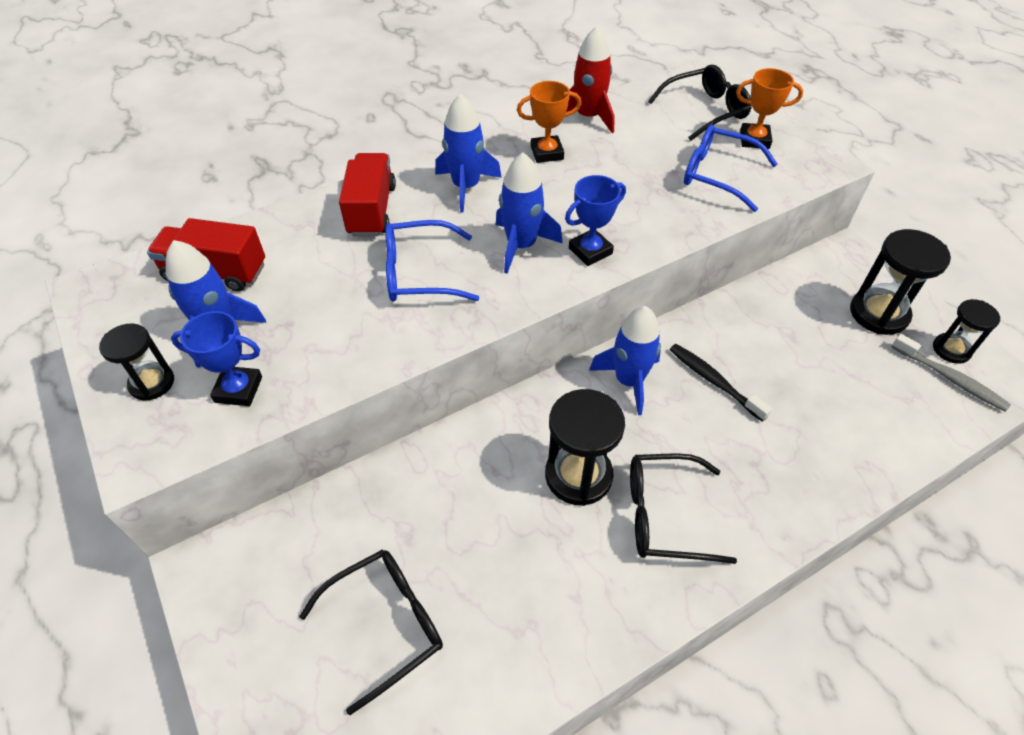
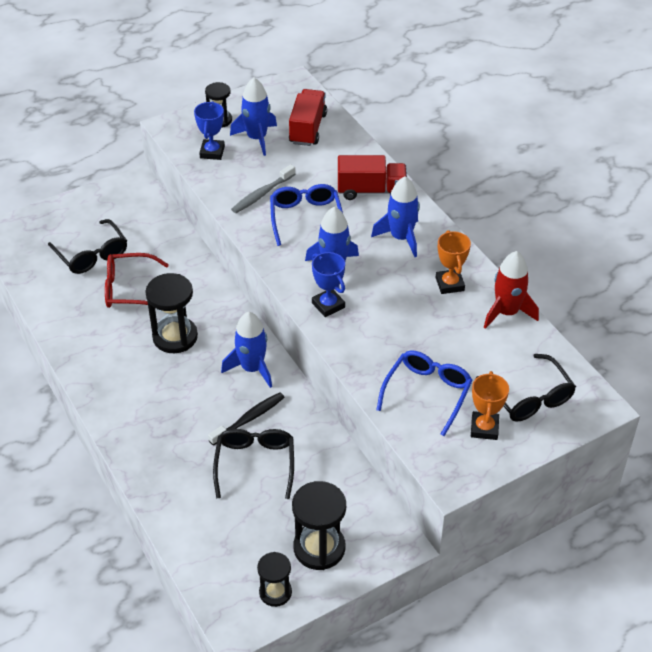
camera: 90 degrees right, 5 degrees down
(476, 551) = (129, 289): none -> red glasses
(664, 515) = (141, 378): black glasses -> black glasses (255, 464)
(950, 379) = (243, 581): grey toothbrush -> grey toothbrush (262, 194)

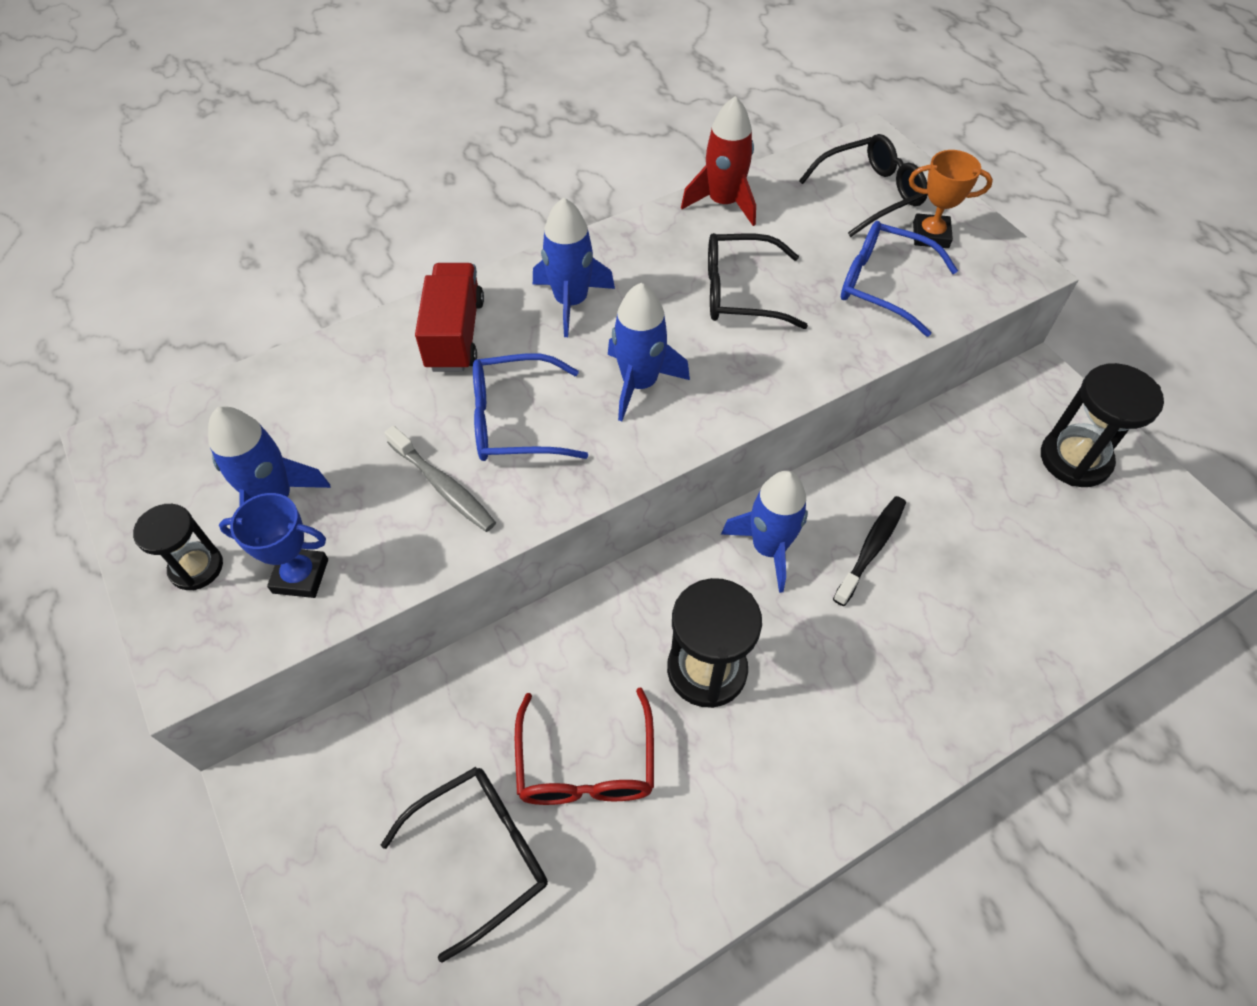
camera: 90 degrees left, 10 degrees up
(249, 419) = (871, 548): black toothbrush -> black toothbrush turned 75 degrees clockwise
(255, 464) = (955, 537): black glasses -> black glasses (740, 292)
(275, 592) = (1160, 507): black hourglass -> none
(308, 129) = (266, 420): red truck -> none
(328, 305) = (723, 390): blue trophy -> none
(449, 284) = (671, 254): orange trophy -> none

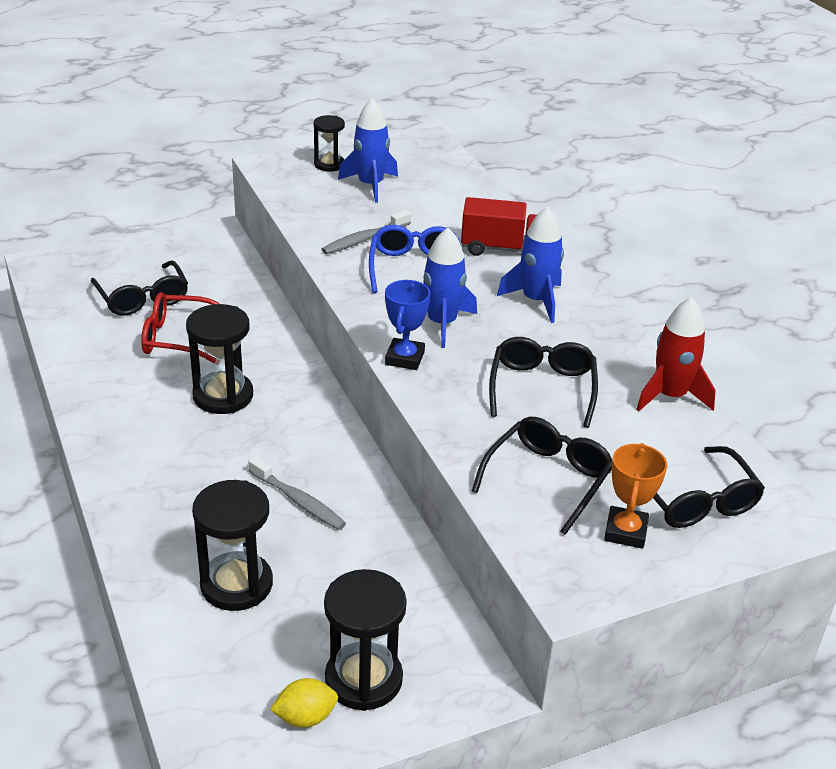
camera: 95 degrees right, 20 degrees down
(300, 576) = (312, 193): blue trophy -> blue trophy (405, 358)
(768, 548) = (316, 442): blue rocket -> none
(871, 548) = (298, 501): black toothbrush -> grey toothbrush
(883, 285) = (548, 479): blue glasses -> black glasses
(1013, 582) = (236, 584): none -> black hourglass
(1136, 495) = (305, 717): none -> yellow lemon

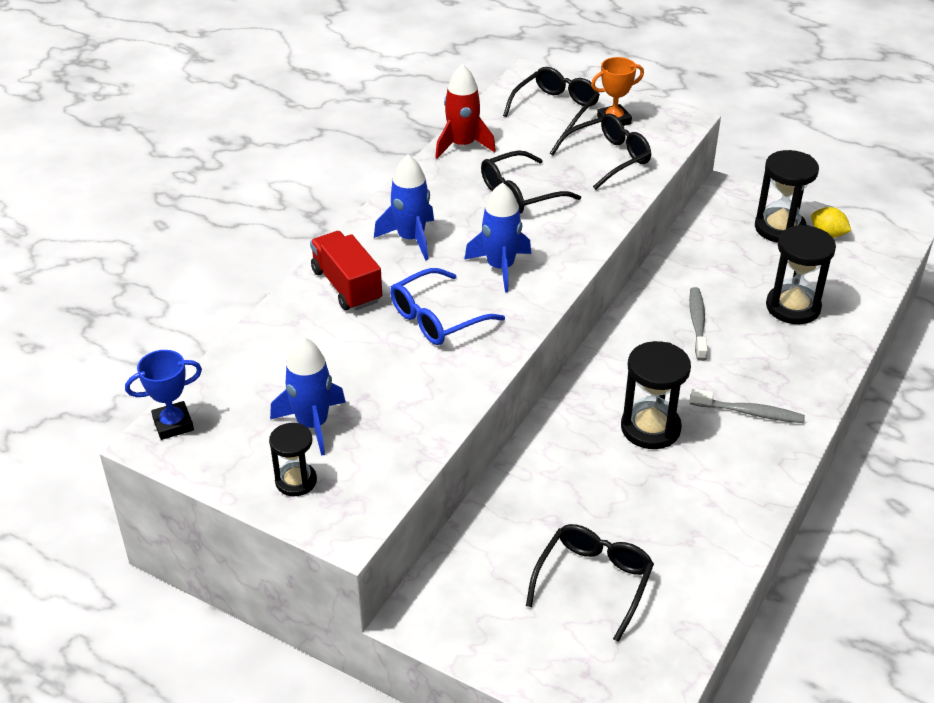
camera: 125 degrees left, 5 degrees up
(178, 338) = (618, 508): red glasses -> none
(364, 239) = (423, 371): grey toothbrush -> grey toothbrush (749, 412)
(405, 358) = (566, 263): blue trophy -> blue trophy (173, 424)
(548, 479) = (607, 158): black glasses -> black glasses turned 150 degrees clockwise

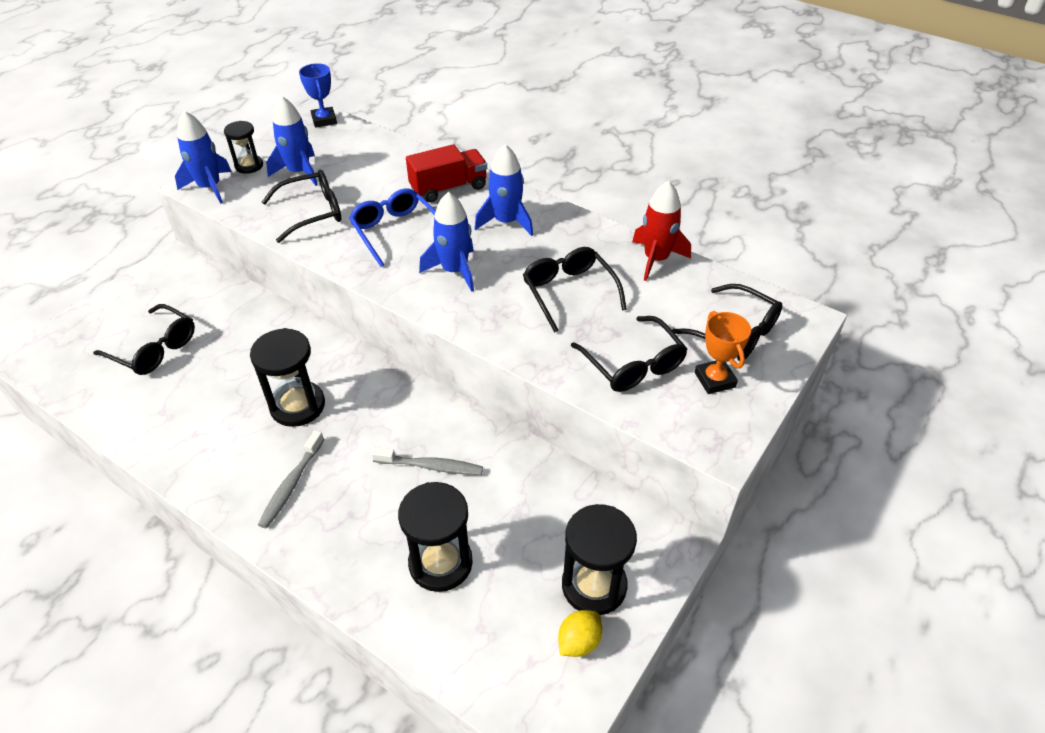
camera: 95 degrees right, 5 degrees up
(353, 511) = (210, 187): none -> blue rocket
(405, 394) = (312, 212): none -> black glasses

